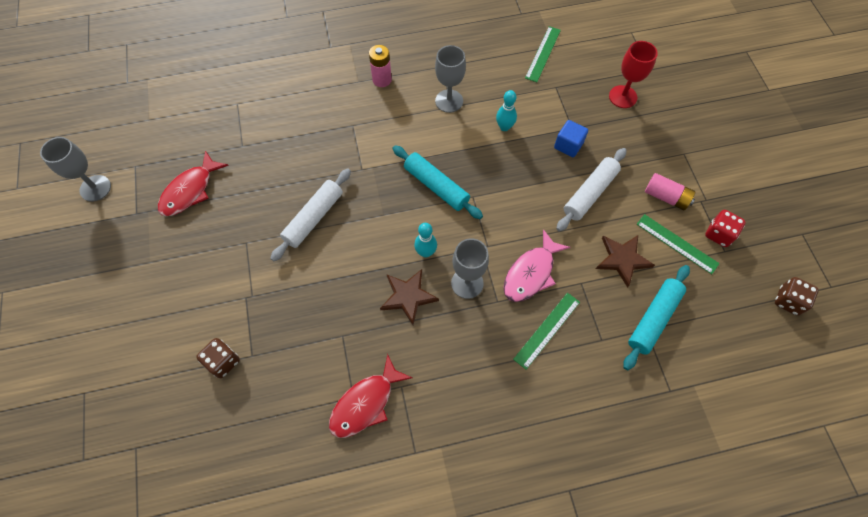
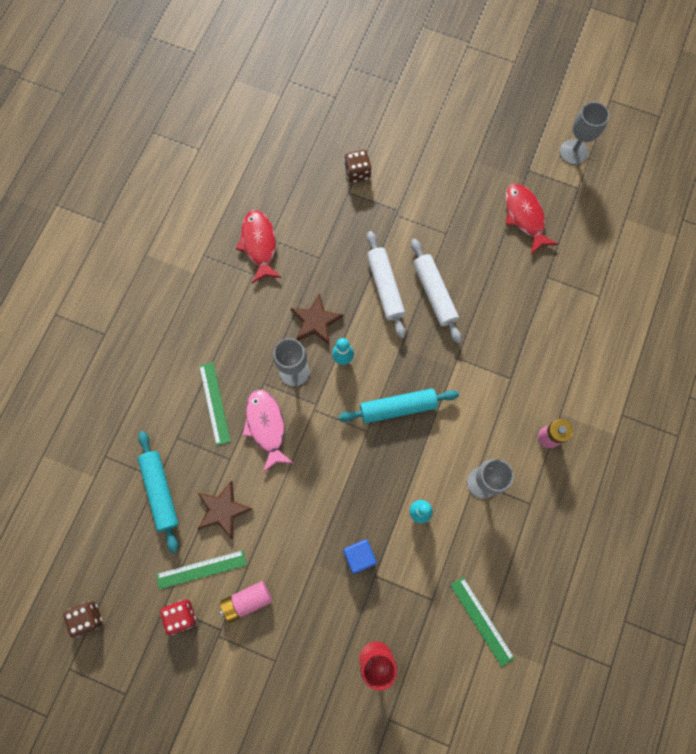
camera: 125 degrees right, 10 degrees up
(590, 193) = (299, 534): white rolling pin -> white rolling pin (385, 287)

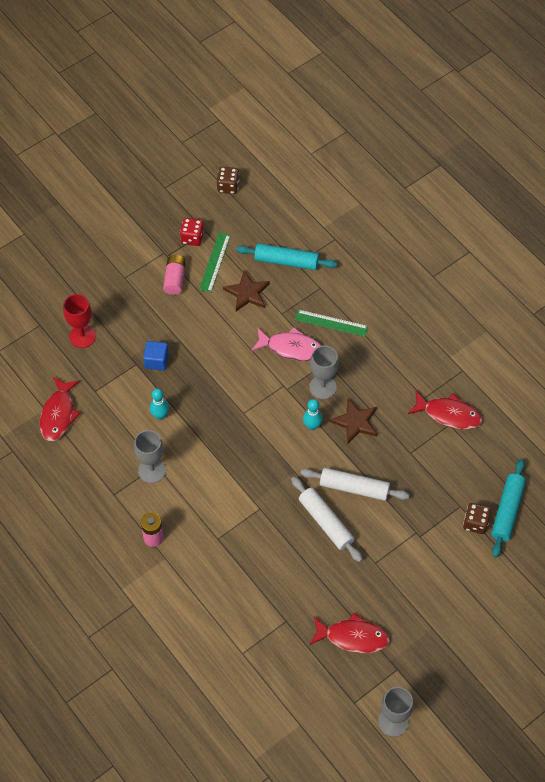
camera: 120 degrees right, 15 degrees down
(398, 408) = (247, 443): turquoise rolling pin -> turquoise rolling pin (507, 511)
(434, 293) = (325, 522): white rolling pin -> white rolling pin turned 45 degrees clockwise
(482, 621) = (58, 414): green ruler -> red fish

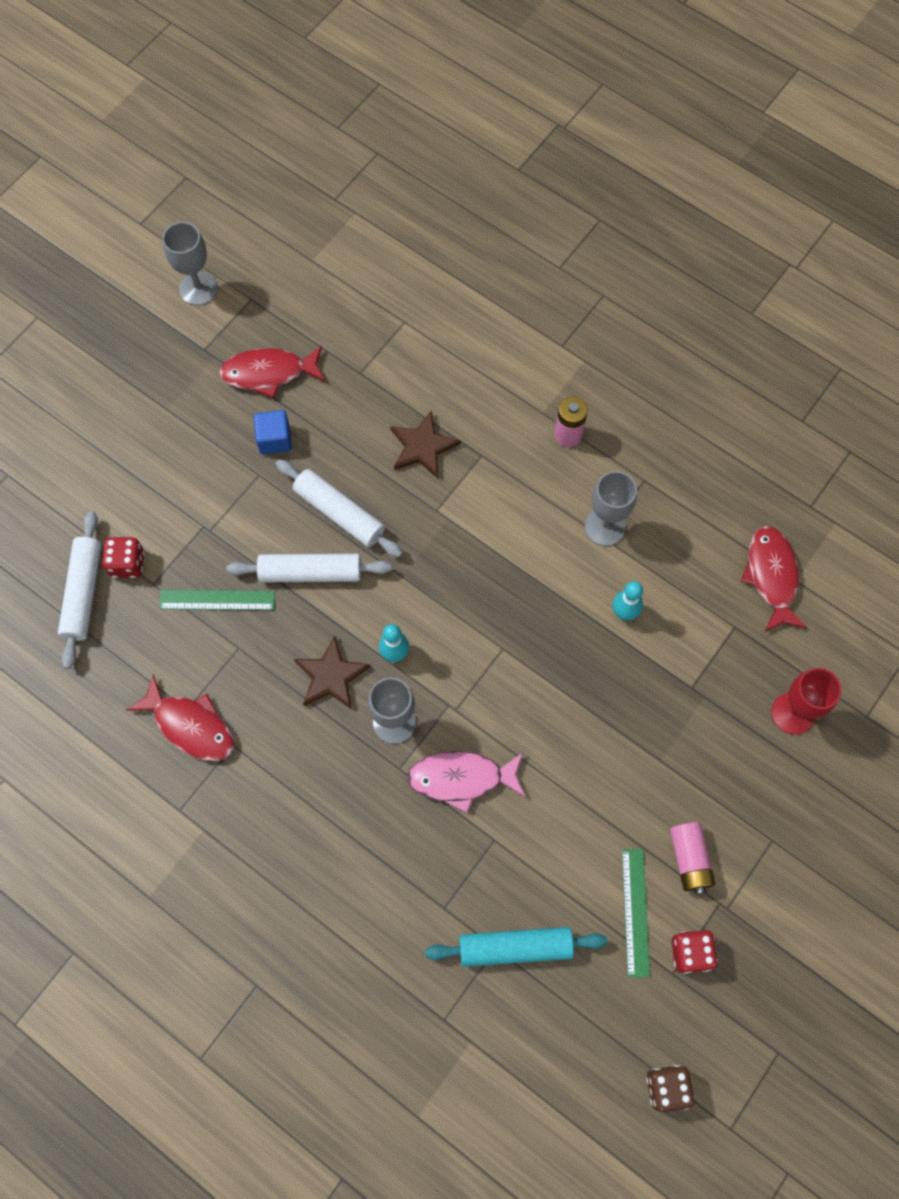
camera: 165 degrees right, 10 degrees up
(156, 361) = (663, 700): blue cube -> blue cube (274, 439)
(247, 293) = (562, 864): brown star -> brown star (423, 447)
(331, 323) = (409, 843): green ruler -> green ruler (217, 600)
(448, 414) = (190, 726): red fish -> red fish turned 150 degrees counterclockwise
(475, 523) = (127, 563): brown dice -> red dice
(507, 511) = (84, 593): turquoise rolling pin -> white rolling pin

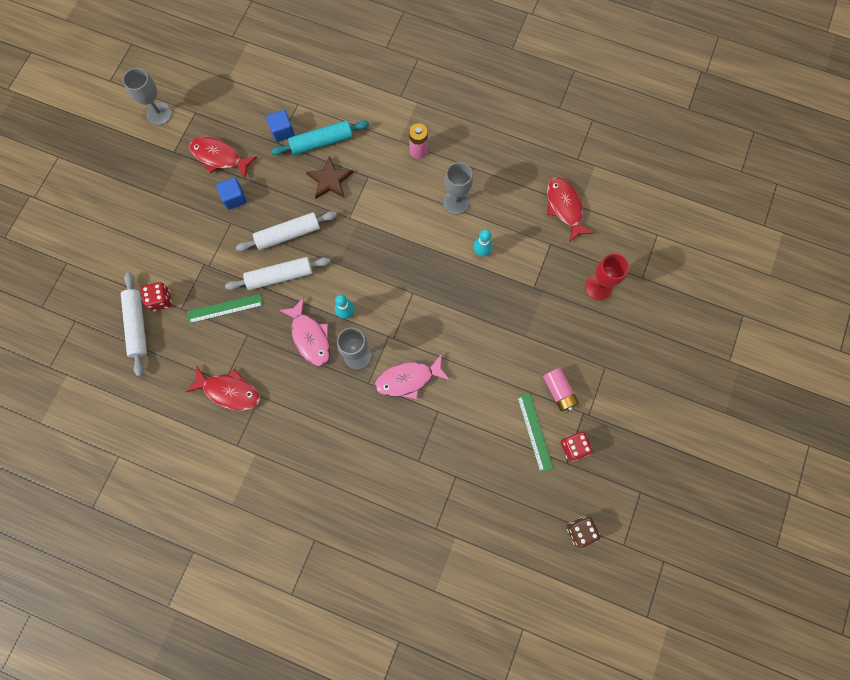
camera: 15 degrees left, 5 degrees up
(269, 373) = (219, 157): red fish -> red fish turned 45 degrees clockwise
(331, 676) = (310, 337): brown star -> pink fish
(339, 513) = (288, 234): white rolling pin -> white rolling pin turned 45 degrees counterclockwise
(371, 357) = (282, 131): none -> blue cube
(515, 947) = (467, 473): turquoise rolling pin -> turquoise rolling pin (321, 142)

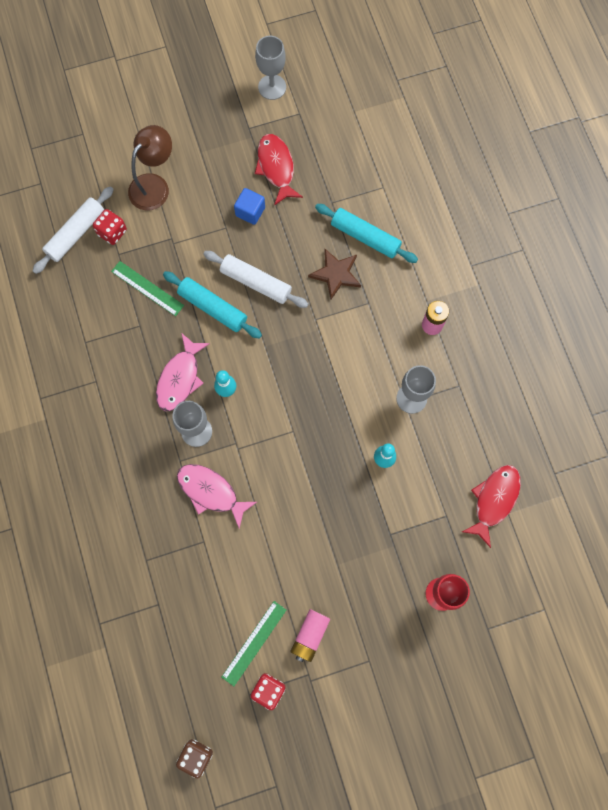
camera: 50 degrees right, 0 degrees up
(154, 245) = (154, 185): none -> brown lamp
(229, 391) = (80, 353): red fish -> none
(280, 276) = (212, 308): white rolling pin -> turquoise rolling pin
(282, 131) = (346, 197): blue cube -> none

